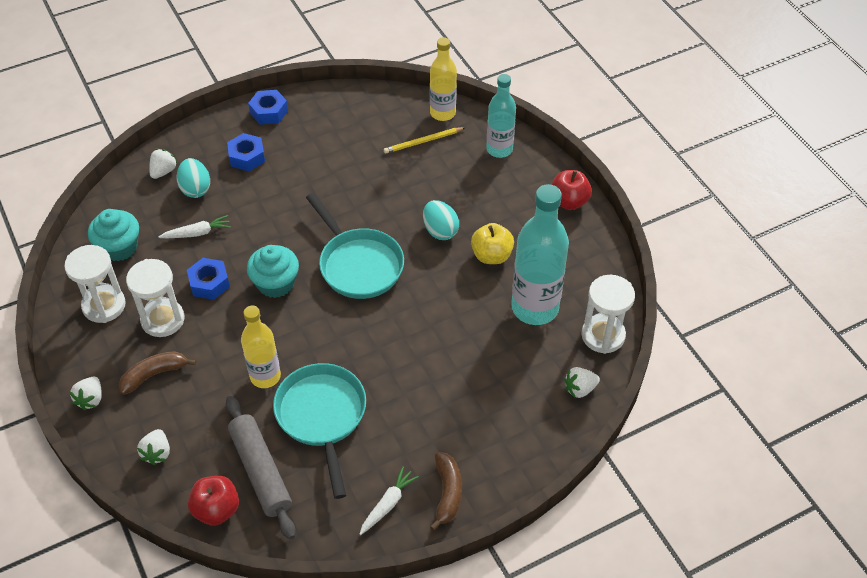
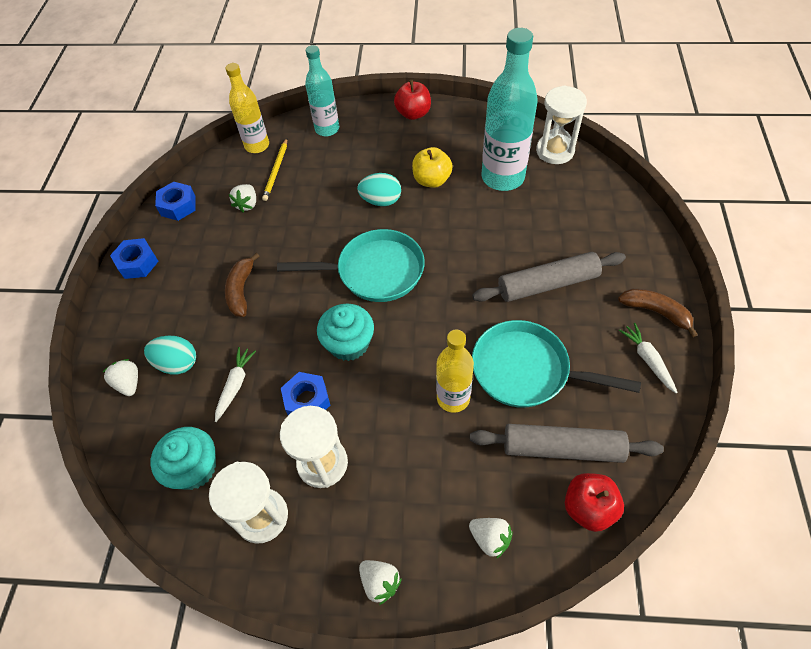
camera: 55 degrees left, 5 degrees up
(154, 374) = (388, 501): brown banana -> brown banana (241, 290)
(247, 157) = (176, 303): blue nut -> blue nut (178, 206)
(426, 395) = (547, 284): none -> grey rolling pin
(580, 389) = (597, 186): white strawberry -> white strawberry (247, 204)

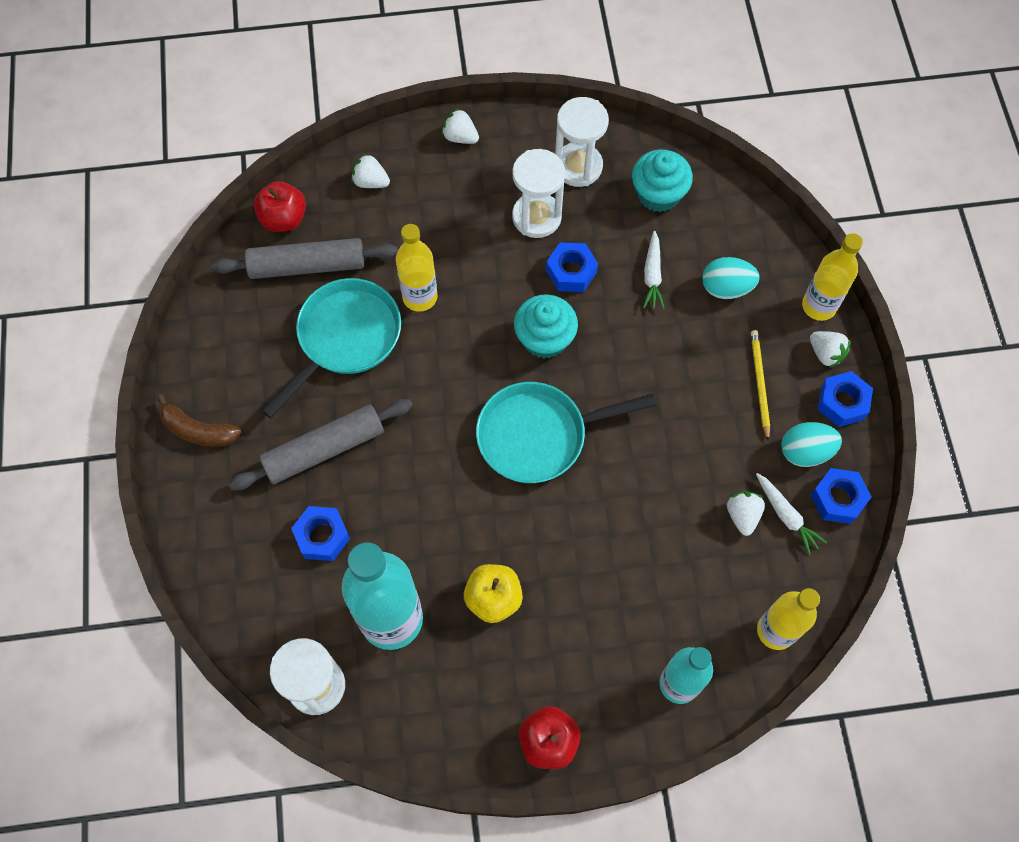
camera: 165 degrees right, 10 degrees up
(110, 336) = (819, 306): none -> yellow bottle
(129, 383) = (767, 260): white strawberry -> white strawberry (825, 354)
(241, 290) = (693, 385): brown banana -> none
(276, 171) = (726, 583): yellow pencil -> yellow pencil (759, 383)
(381, 201) = (557, 549): turquoise egg -> turquoise egg (805, 452)
(526, 370) = (345, 338): turquoise pan -> turquoise pan turned 60 degrees counterclockwise
(550, 228) = (322, 536): none -> blue nut
(647, 360) = (214, 370): white carrot -> white carrot (786, 516)

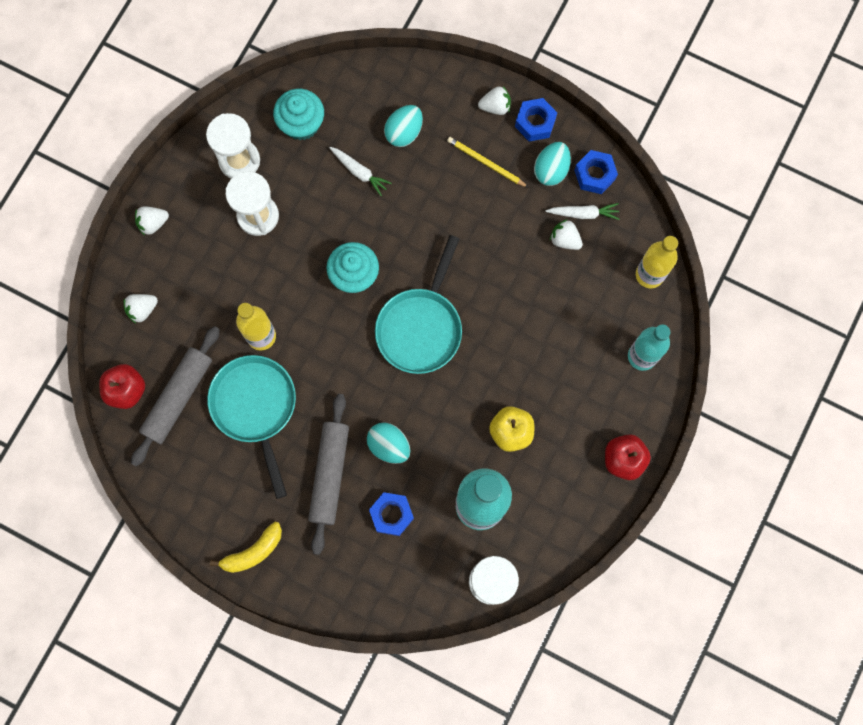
camera: 55 degrees left, 10 degrees up
(198, 430) = (253, 552): brown banana -> yellow banana
(393, 486) = (389, 446): none -> turquoise egg
(571, 272) = (317, 223): blue nut -> none
(819, 306) = (460, 85): yellow bottle -> none

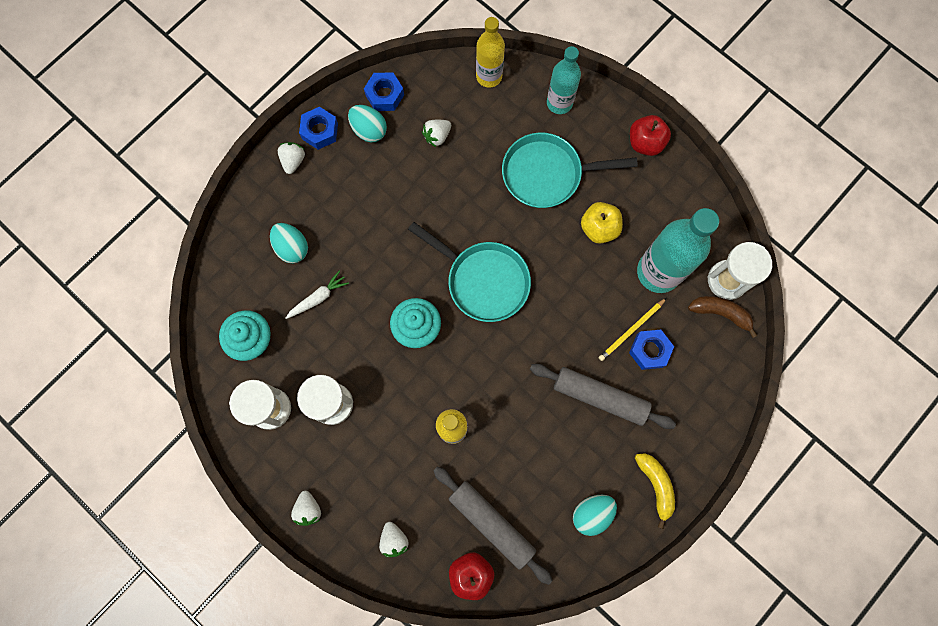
camera: 75 degrees left, 0 degrees up
(255, 407) = (520, 451): turquoise pan -> turquoise pan (547, 174)
(389, 446) = (586, 337): turquoise egg -> turquoise egg (592, 513)
(452, 582) = (721, 313): none -> brown banana
(486, 163) = (344, 183): yellow pencil -> yellow pencil (631, 330)
(583, 213) = (418, 114): white carrot -> none

